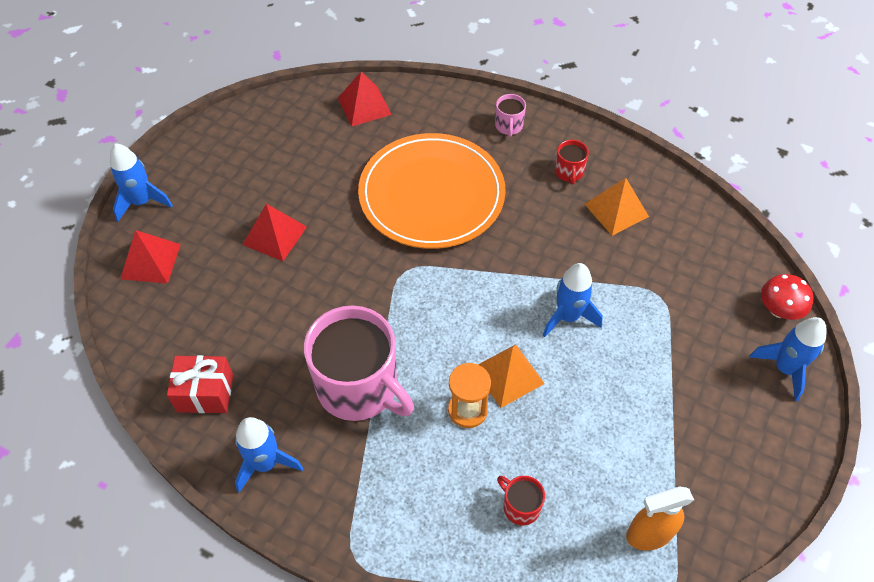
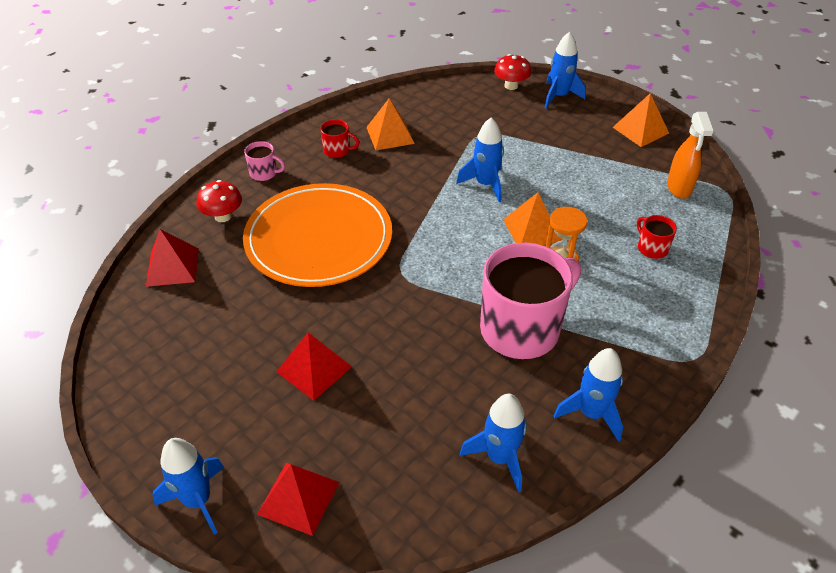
camera: 75 degrees left, 10 degrees down
(205, 393) = (500, 457): red gift -> blue rocket
(437, 117) = (223, 216): none -> red mushroom
(520, 506) = (651, 248): red mug -> red mug turned 90 degrees clockwise
(757, 478) = (640, 130): none -> orange pyramid

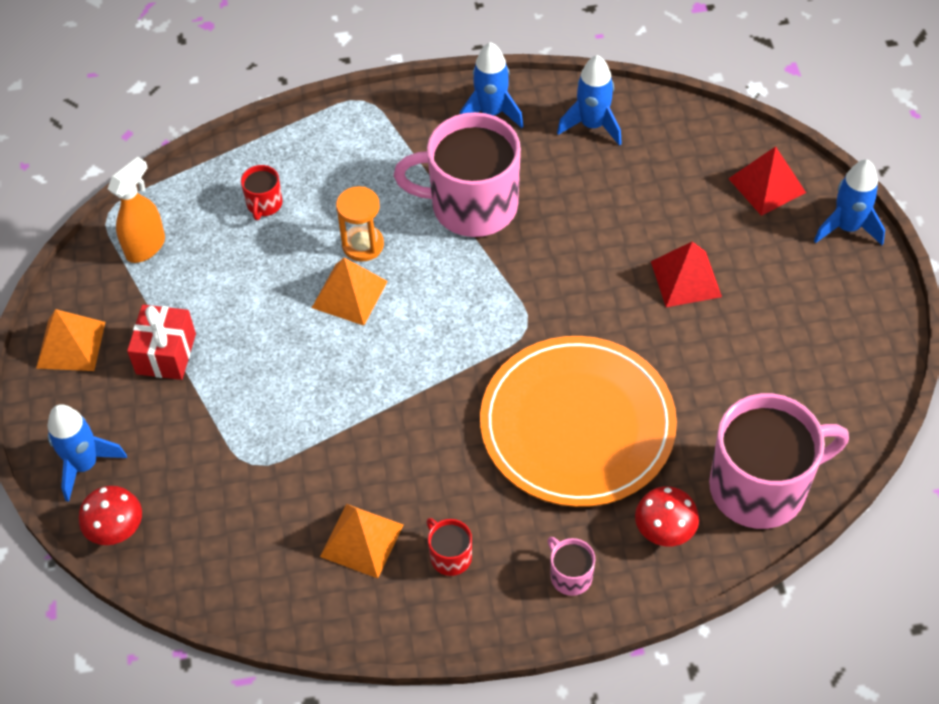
camera: 140 degrees left, 10 degrees up
(172, 267) = (761, 486): red pyramid -> pink mug
(485, 184) = (332, 382): blue rocket -> none
(589, 151) = (166, 354): none -> red gift

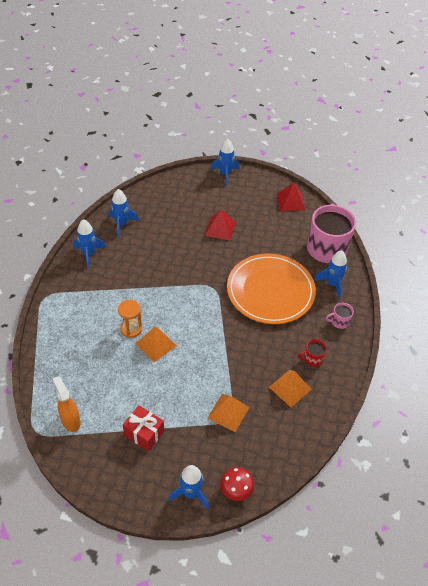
camera: 70 degrees left, 5 degrees down
(71, 345) = (111, 477): orange pyramid -> orange pyramid (228, 412)
(264, 204) = (80, 359): red mug -> none
(471, 205) = (136, 281): pink mug -> none
(664, 530) = (332, 284): red mushroom -> blue rocket
(766, 185) = (190, 186): red pyramid -> red pyramid (290, 201)

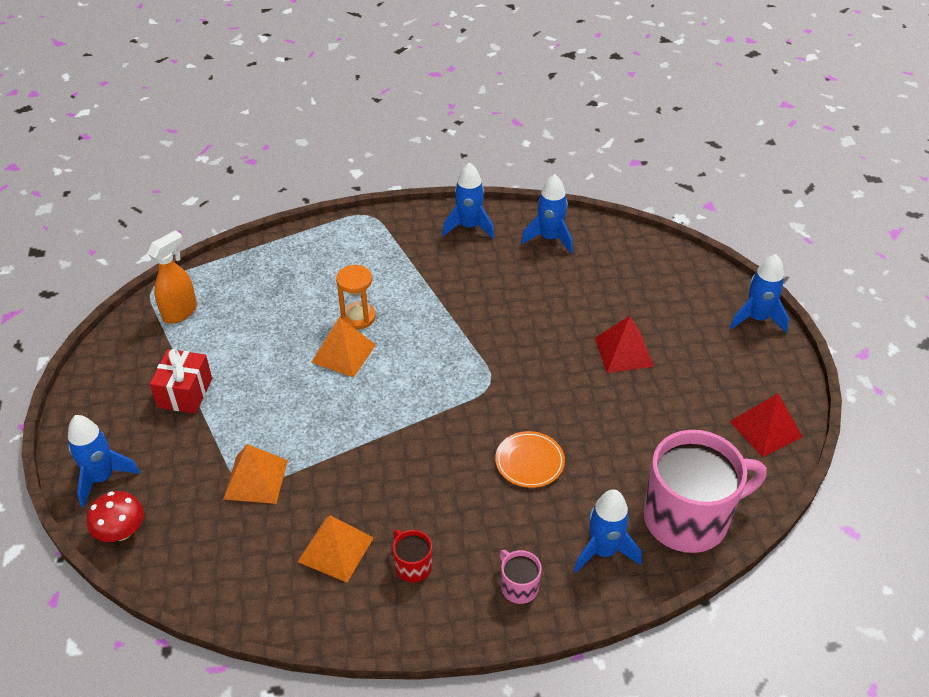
camera: 70 degrees right, 5 degrees down
(270, 291) = (529, 461): orange plate -> orange plate, size x0.41

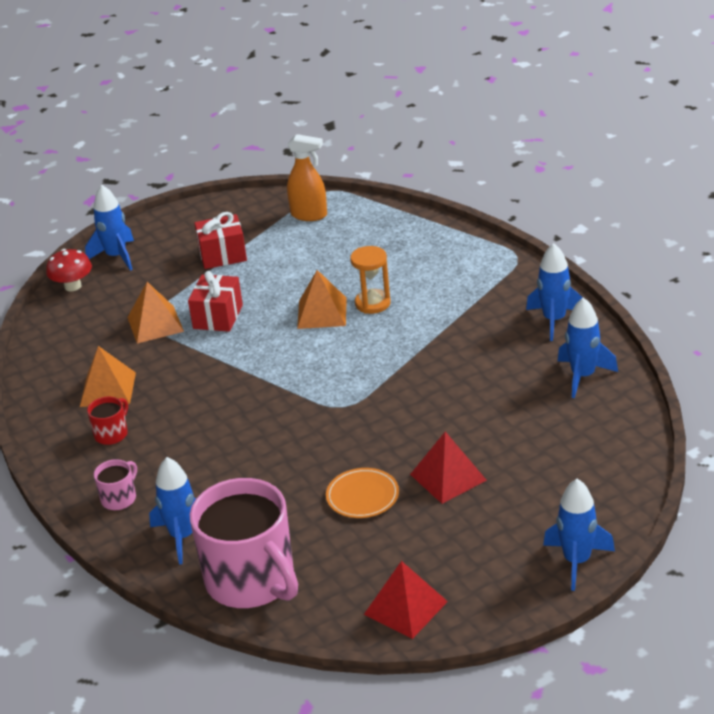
camera: 70 degrees right, 10 degrees down
(286, 427) = (218, 317): none -> red gift
(529, 461) = (261, 461): orange plate -> orange plate (362, 496)

